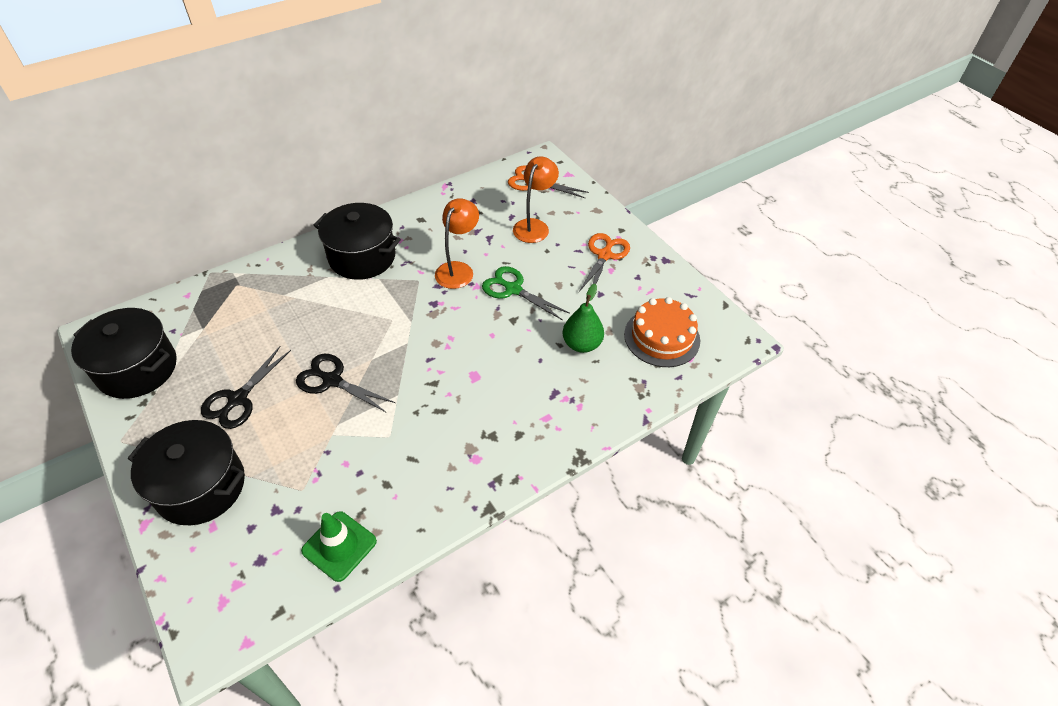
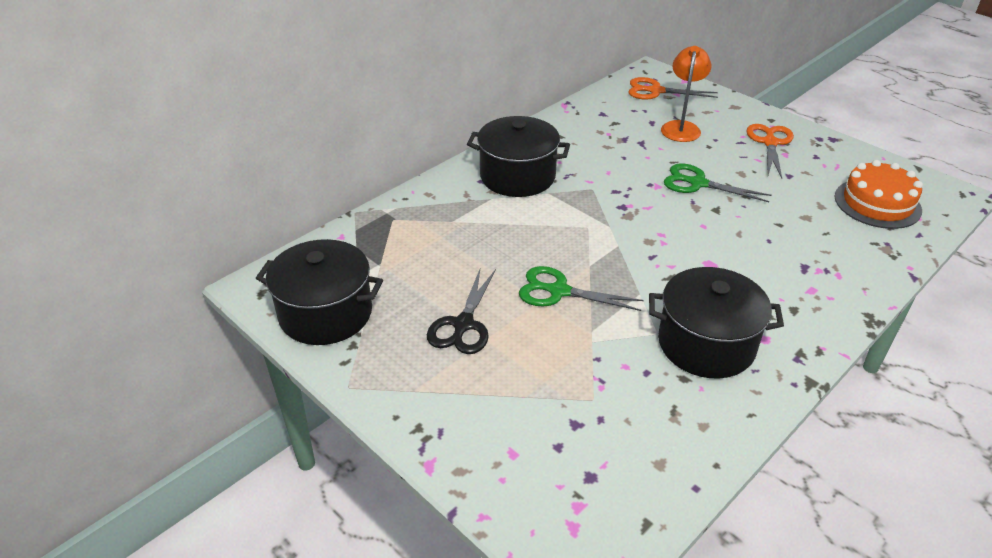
camera: 10 degrees left, 10 degrees down
(201, 487) = (474, 416): black pot -> black pot (706, 344)
(332, 380) = (559, 291): black scissors -> green scissors
(339, 546) = (672, 446): green traffic cone -> none
(458, 269) = (628, 174): orange lamp -> none
(581, 344) = (802, 221): green pear -> none

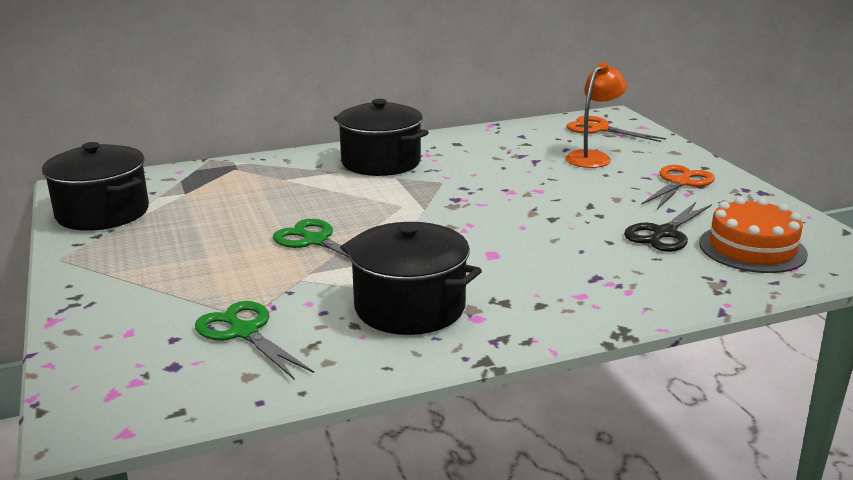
camera: 25 degrees right, 15 degrees down
(463, 324) = (202, 243): black scissors -> black scissors (664, 233)
(698, 183) = (557, 197): green scissors -> green scissors (244, 332)

